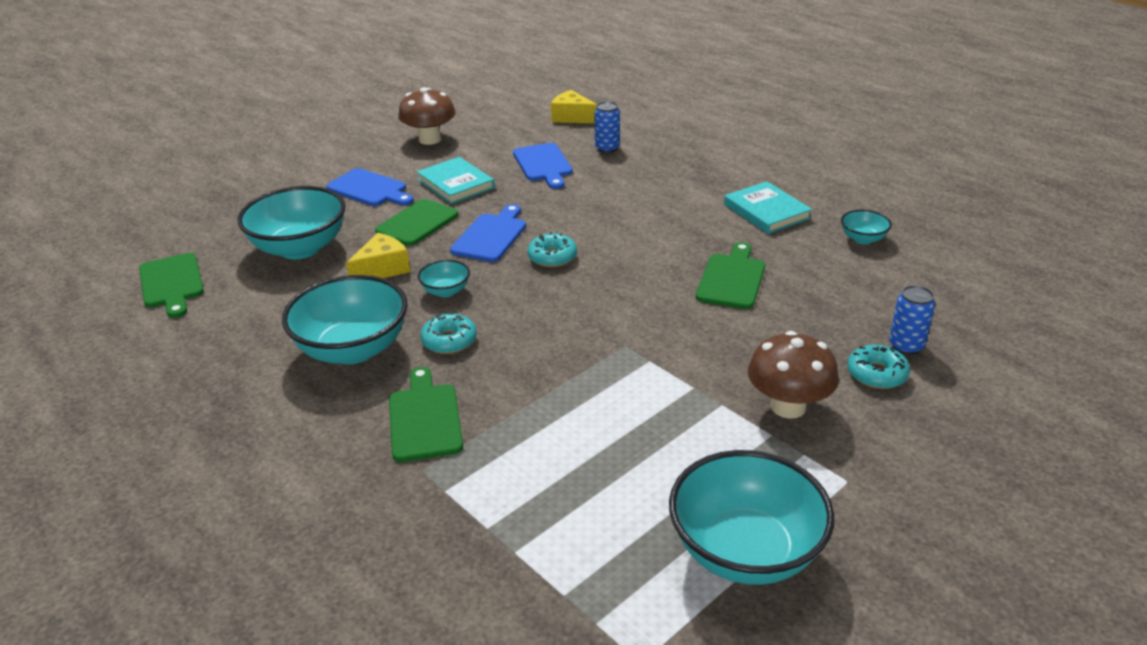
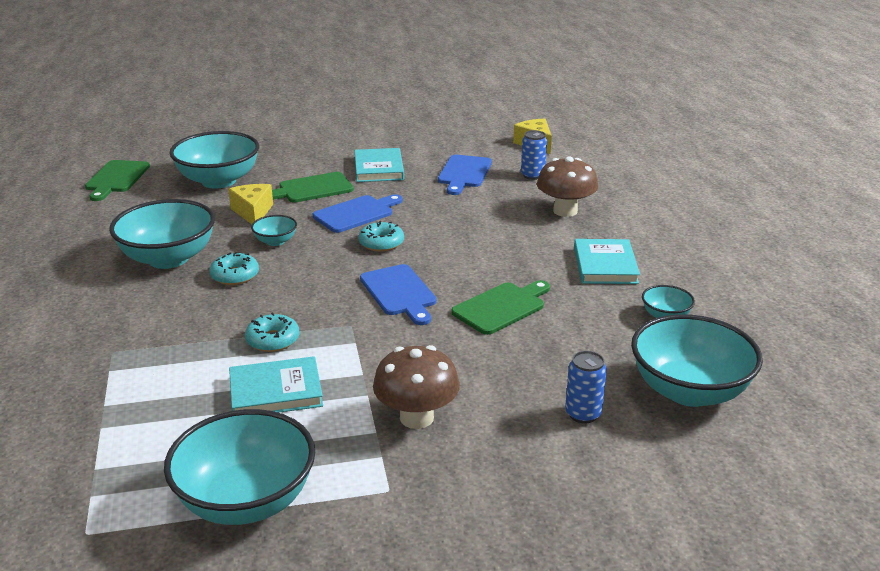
camera: 30 degrees right, 5 degrees down
(369, 189) = (314, 154): blue cutting board -> blue cutting board (399, 292)
(382, 269) = (253, 212): yellow cheese -> yellow cheese turned 90 degrees counterclockwise
(424, 419) = (154, 320): green cutting board -> none
(430, 139) = (401, 131): brown mushroom -> brown mushroom (565, 211)
(638, 437) = (276, 392): none -> turquoise book
(876, 374) = (525, 424): turquoise donut -> turquoise donut (273, 340)
(953, 295) = (689, 391): none -> turquoise bowl

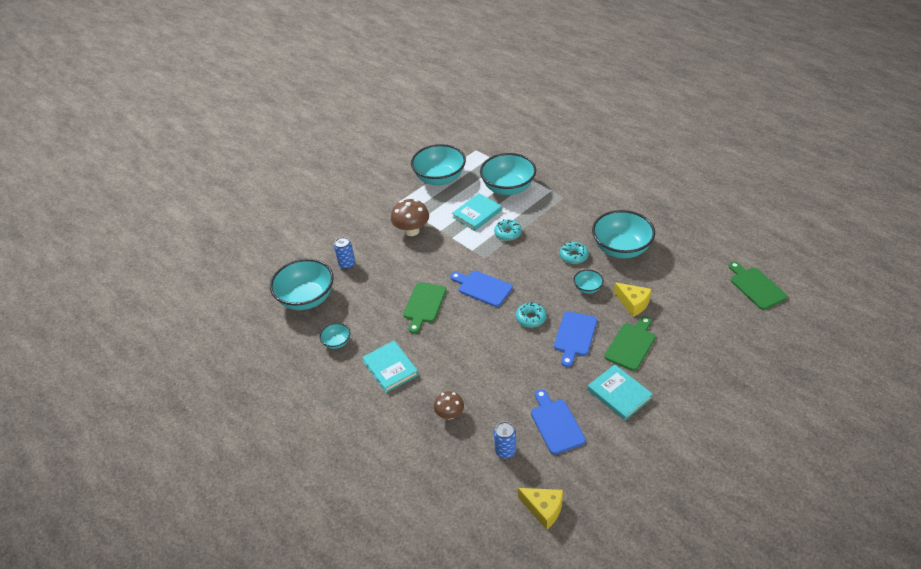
camera: 150 degrees right, 15 degrees up
(218, 181) = (696, 319): turquoise bowl -> turquoise bowl (508, 188)
(565, 211) = (449, 414): brown mushroom -> brown mushroom, size x0.63

